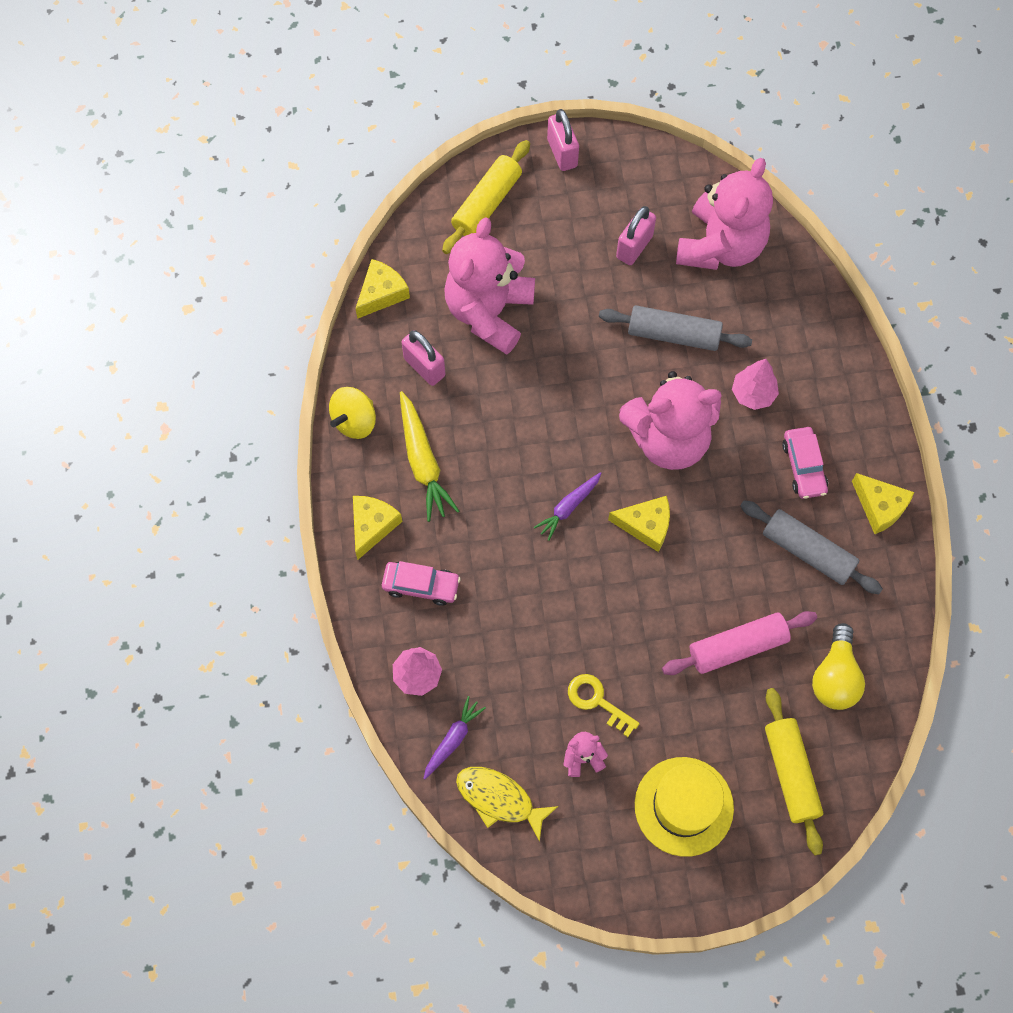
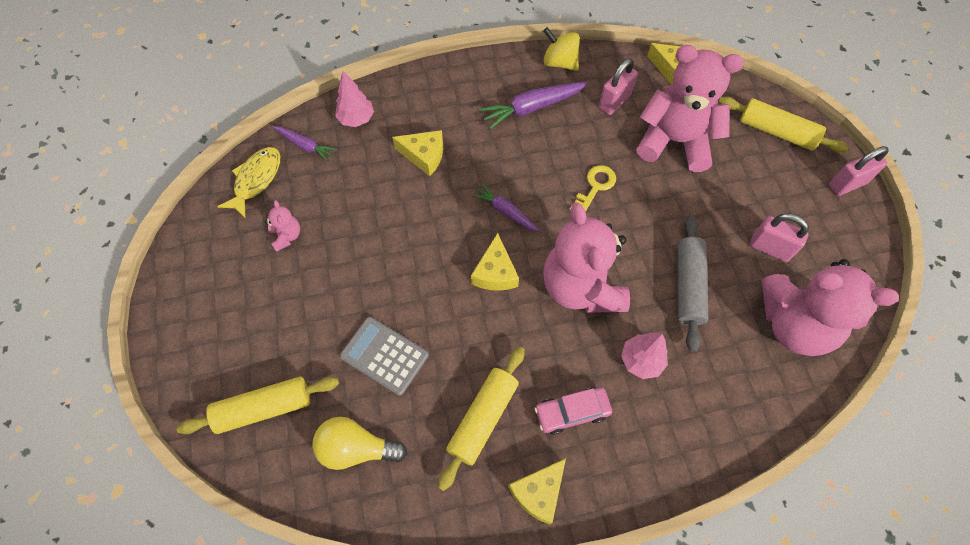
camera: 85 degrees right, 5 degrees down
(372, 526) = (475, 81): yellow cheese -> yellow cheese (424, 156)
(421, 585) = (428, 115): pink car -> none
(423, 462) = (532, 108): yellow carrot -> purple carrot
(597, 701) = (334, 244): yellow key -> yellow key (595, 187)
(684, 806) = (240, 316): yellow hat -> none
(737, 647) = (384, 356): pink rolling pin -> grey calculator
(808, 551) = (483, 418): grey rolling pin -> yellow rolling pin

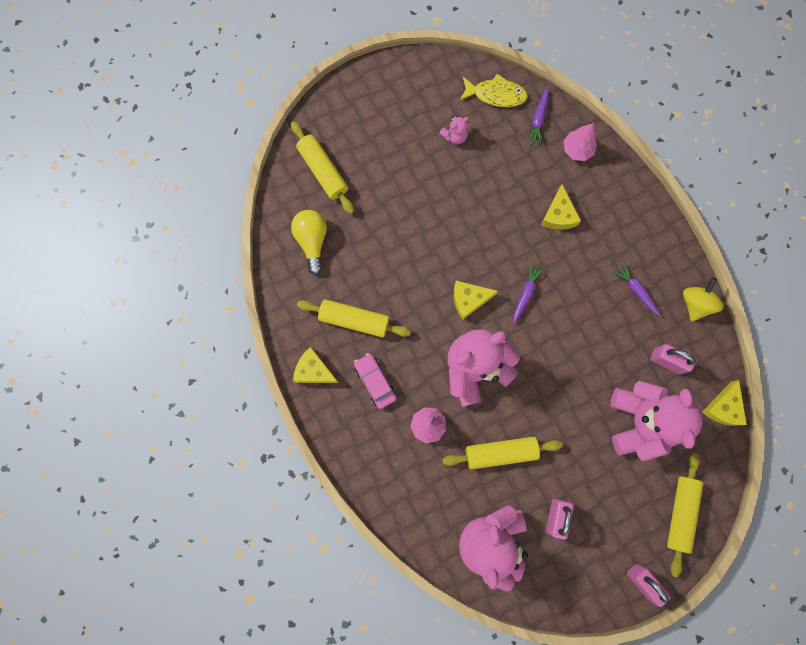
camera: 75 degrees right, 15 degrees up
(384, 356) = (381, 238): grey calculator -> none
(532, 108) = (636, 290): purple carrot -> purple carrot, size x0.63
(595, 187) = (571, 361): yellow key -> none
(687, 286) = (500, 452): grey rolling pin -> yellow rolling pin

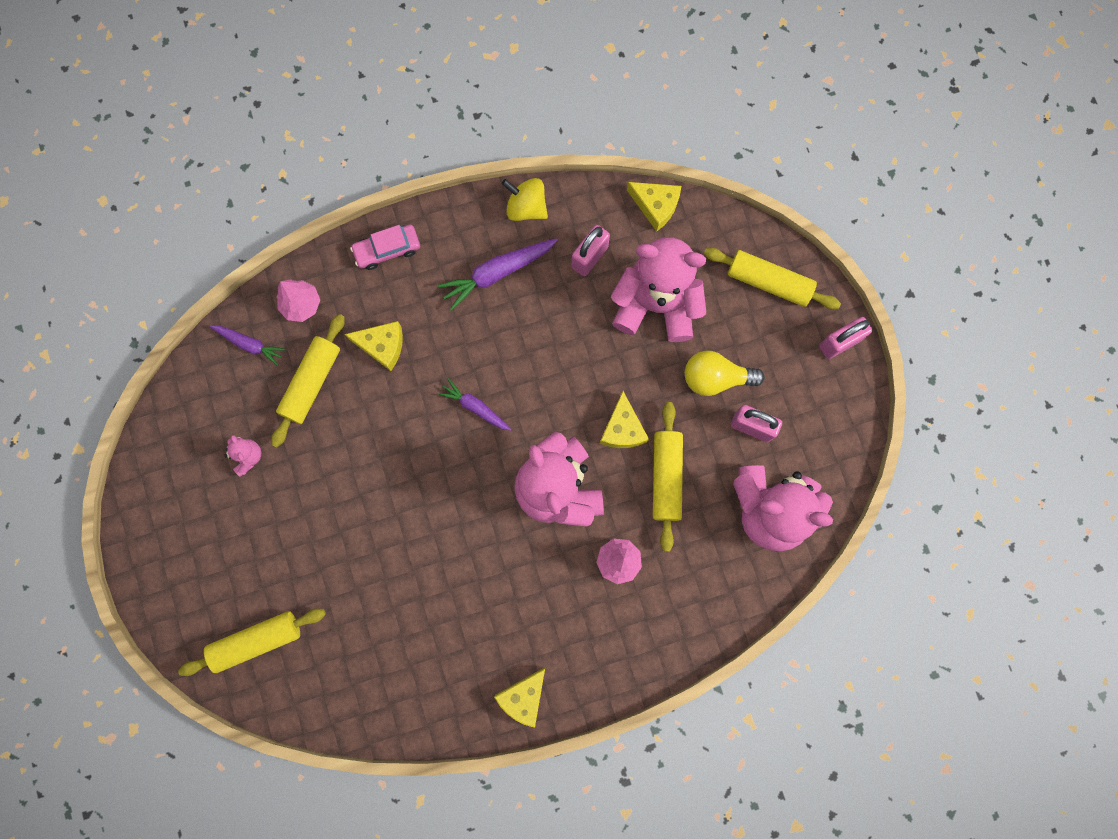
camera: 80 degrees left, 0 degrees up
(312, 241) = (350, 672): yellow light bulb -> yellow light bulb (715, 378)
(354, 320) = (468, 632): yellow rolling pin -> yellow rolling pin (312, 383)
(375, 381) = (552, 618): pink car -> pink car (387, 250)
(469, 299) = (469, 479): yellow cheese -> yellow cheese (622, 429)
(496, 94) = (203, 392): yellow fish -> none
(636, 290) = (497, 273): purple carrot -> purple carrot, size x1.60

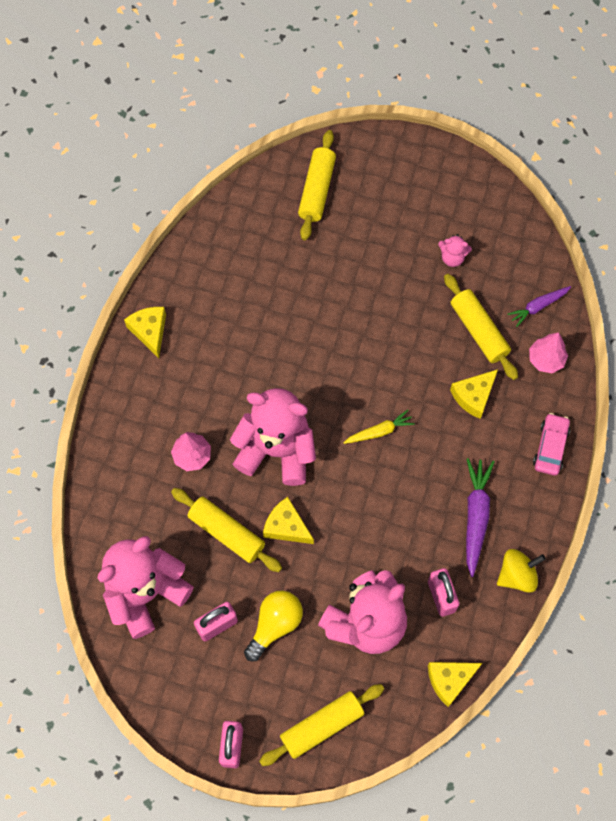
camera: 125 degrees right, 10 degrees down
(475, 407) = (379, 431): purple carrot -> yellow carrot

